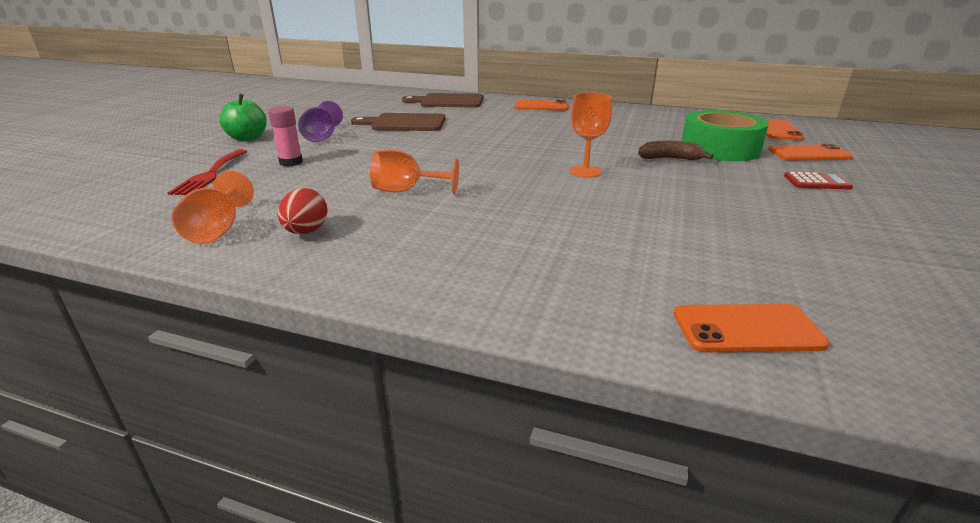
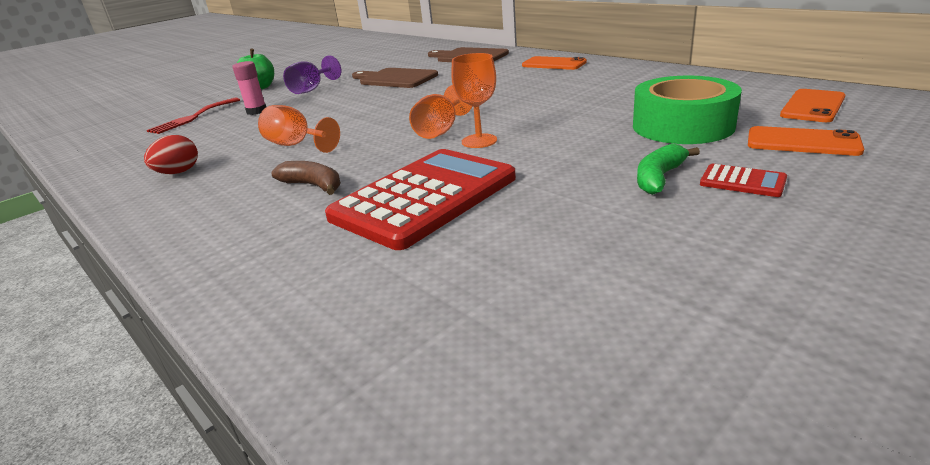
camera: 30 degrees right, 0 degrees up
(218, 230) = (132, 164): orange goblet -> orange goblet (440, 131)
(619, 220) = (424, 197): none -> red calculator
(670, 159) = (596, 134): brown banana -> brown banana (313, 185)
(747, 329) = (354, 332): orange phone -> none
(764, 185) = (659, 178): none -> green banana

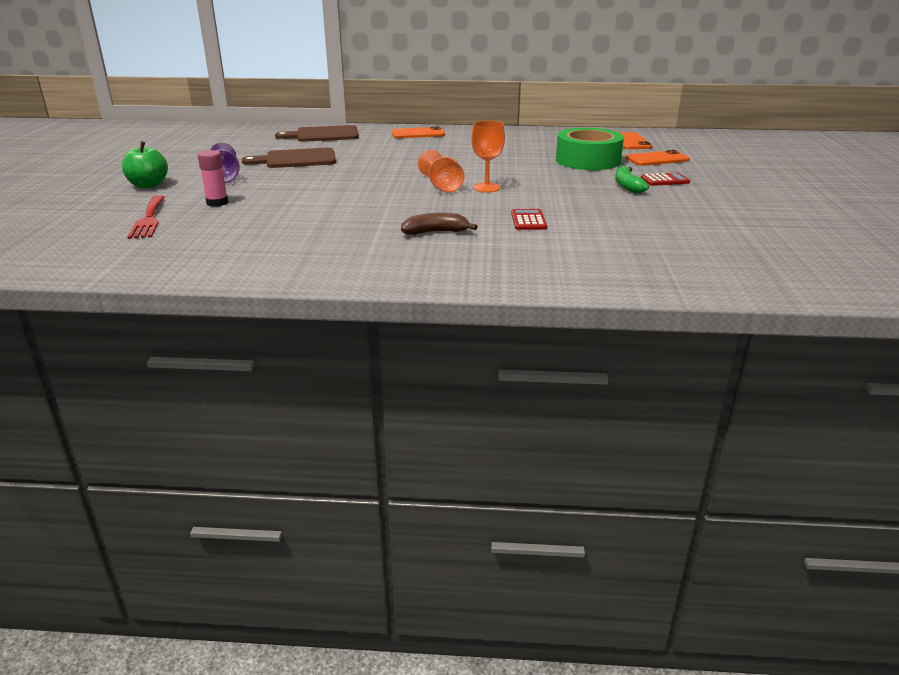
camera: 45 degrees left, 0 degrees up
(178, 172) = (286, 252): red egg -> none
(296, 145) = (345, 216): orange goblet -> none
(424, 197) = (528, 220): red calculator -> red calculator, size x0.40

